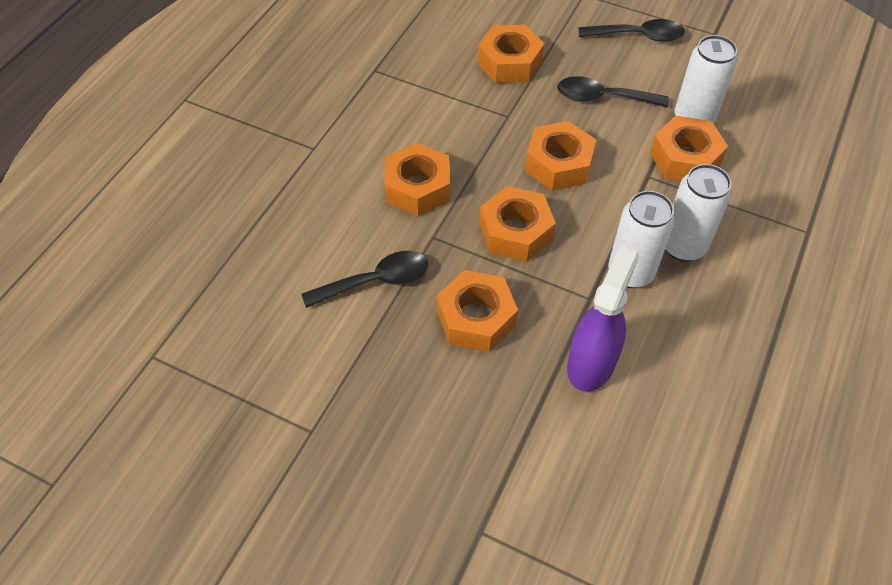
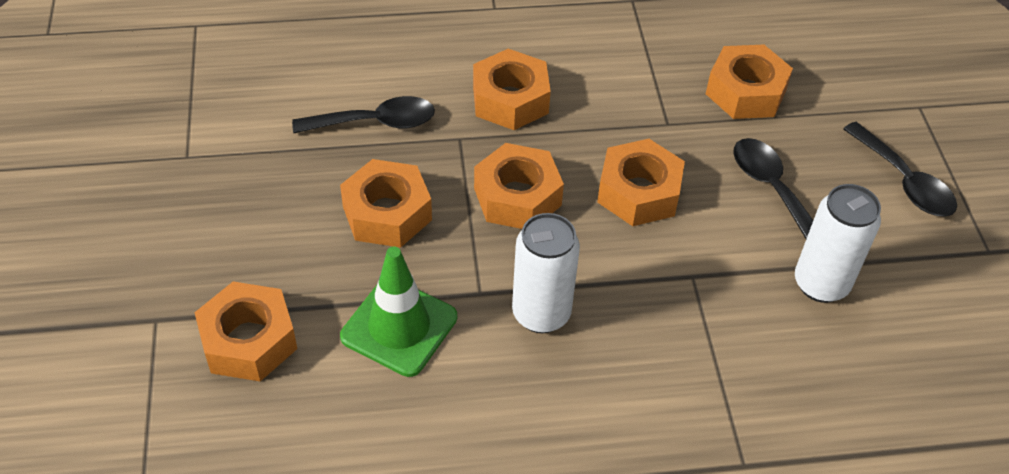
camera: 55 degrees right, 5 degrees down
(375, 281) = (375, 123): black spoon -> black spoon turned 45 degrees counterclockwise
(591, 363) = (399, 327): purple spray bottle -> green traffic cone
(683, 246) = (616, 347): white can -> none
(685, 158) = (750, 299): orange nut -> orange nut (249, 340)

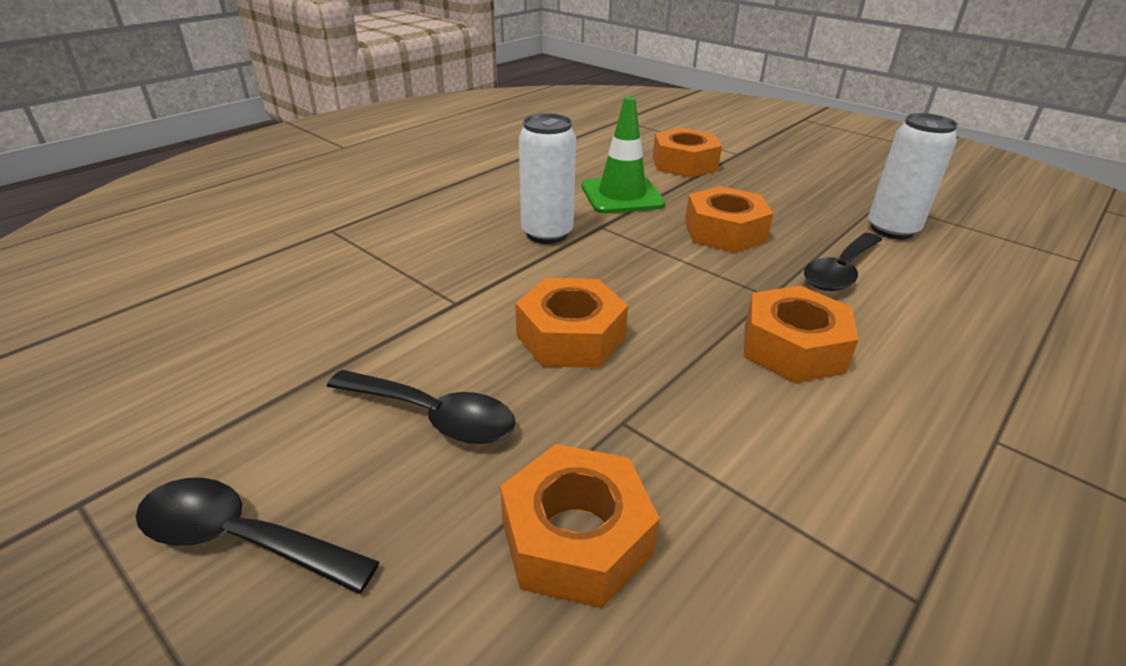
camera: 140 degrees right, 15 degrees down
(517, 197) = (661, 282): orange nut -> none
(821, 284) = (321, 353): white can -> white can (892, 230)

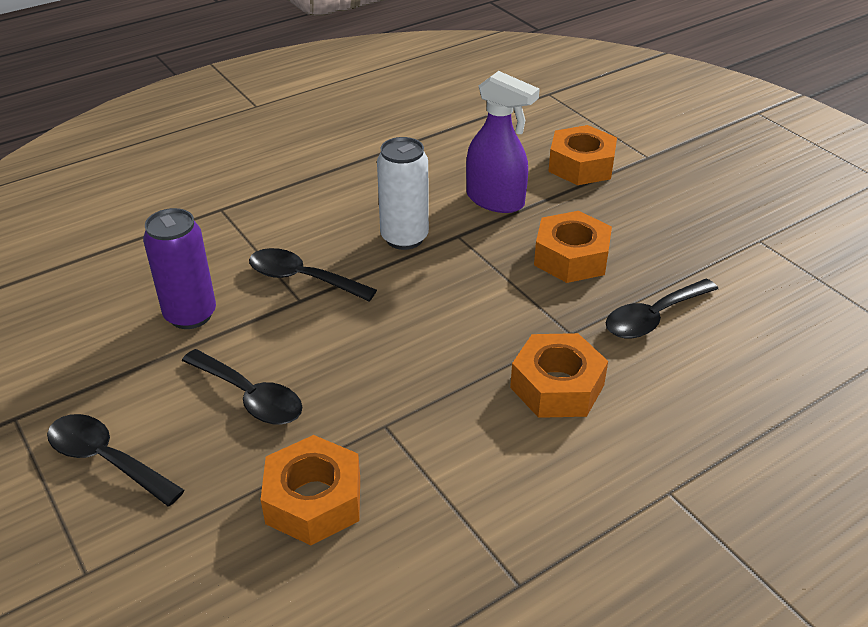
camera: 15 degrees right, 5 degrees up
(324, 335) = (190, 315): none -> purple can
(451, 282) = (302, 278): none -> black spoon
(570, 337) = (378, 347): orange nut -> none
(622, 195) = (496, 200): green traffic cone -> purple spray bottle
(892, 230) = (742, 277): white can -> none

